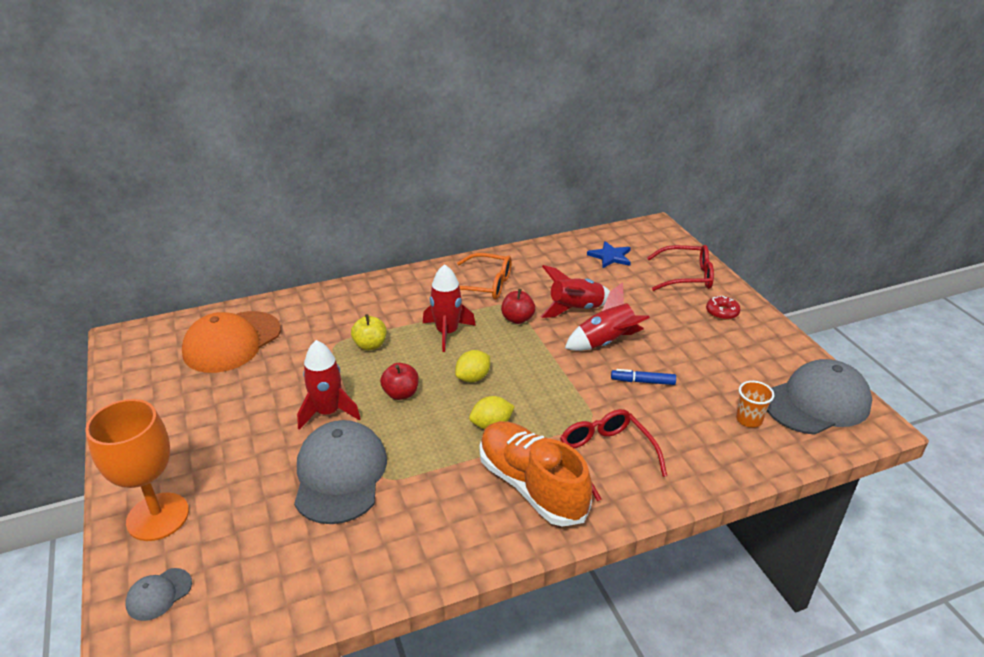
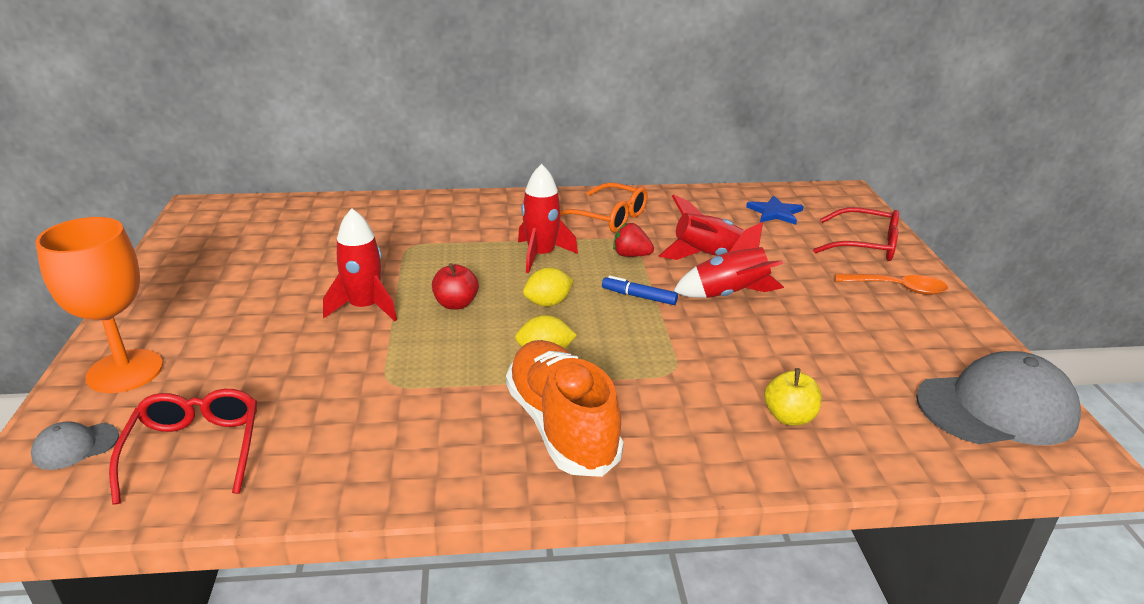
camera: 15 degrees right, 5 degrees down
(232, 342) = (303, 227): orange cap -> none
(340, 475) = (341, 370): grey cap -> none
(370, 345) = (448, 253): yellow apple -> yellow apple (789, 417)
(517, 319) = (631, 255): red apple -> red strawberry
(606, 455) = (673, 412): red glasses -> red glasses (195, 449)
(642, 381) = (759, 343): blue marker -> blue marker (639, 296)
(722, 312) = (898, 288): red donut -> orange spoon
(749, 420) = (888, 410): orange cup -> none

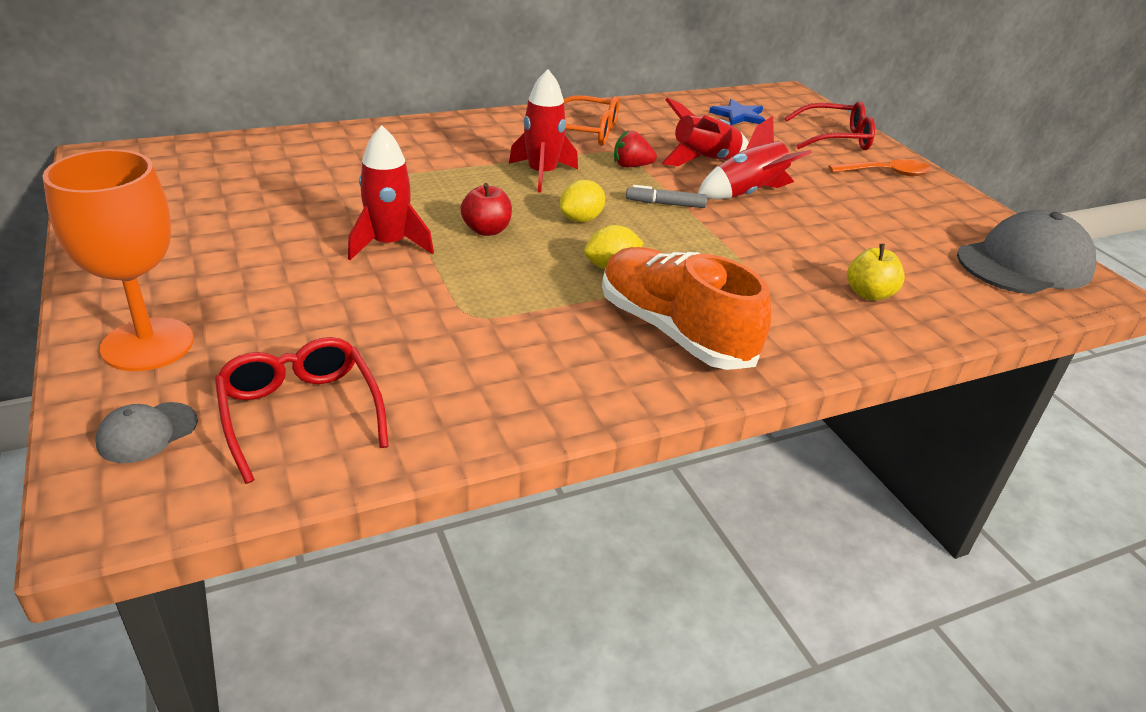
camera: 20 degrees left, 5 degrees up
(639, 296) = (665, 204): blue marker -> grey marker

